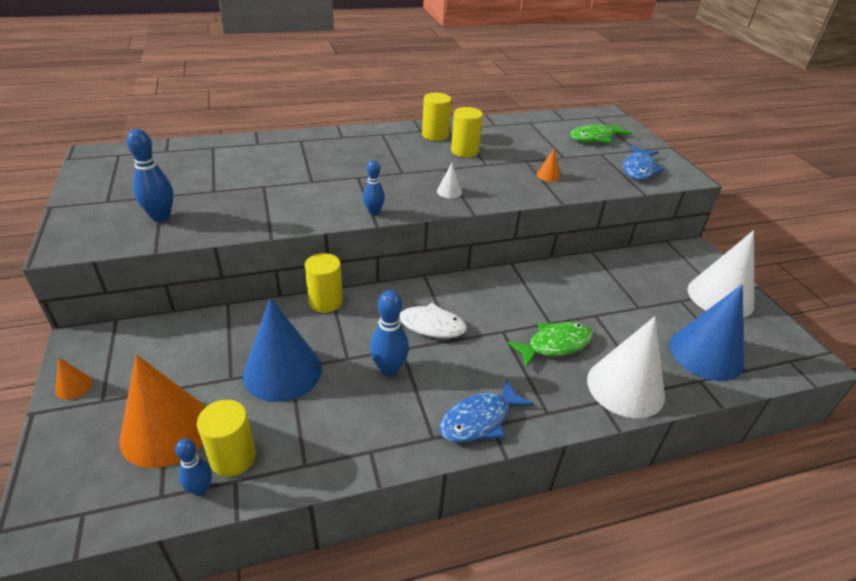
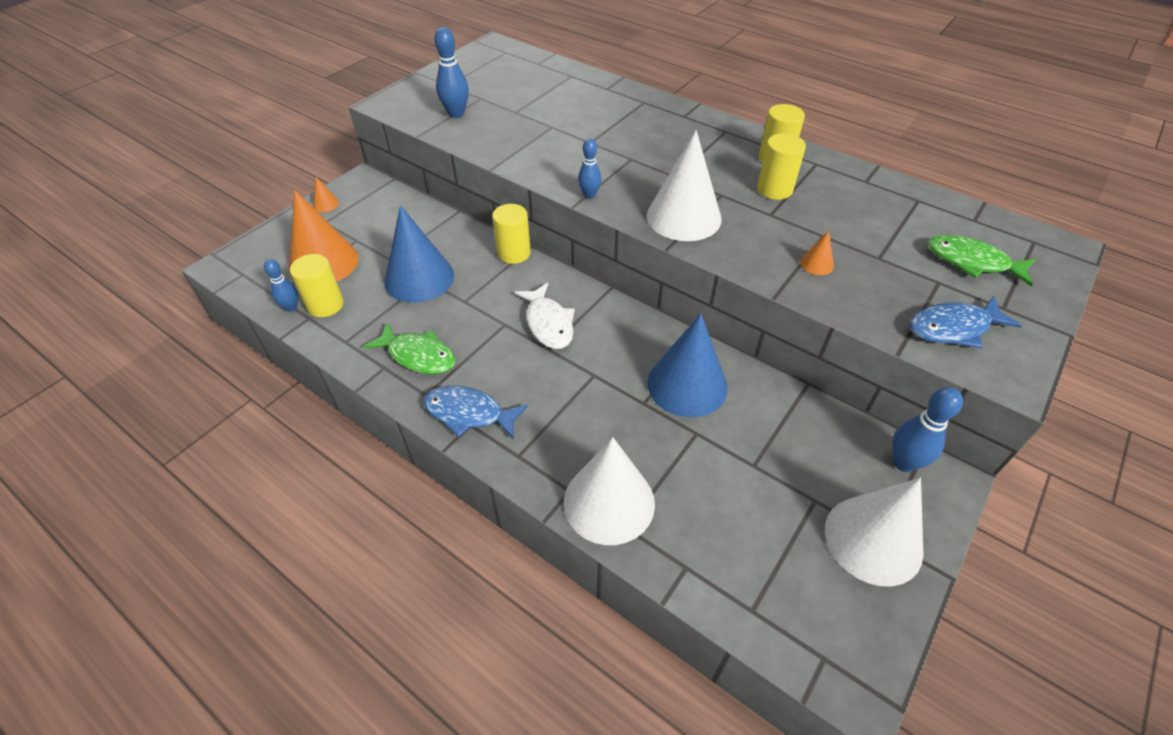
camera: 55 degrees right, 10 degrees up
(389, 369) = (474, 330): blue bowling pin -> blue bowling pin (904, 463)
(449, 191) = (683, 217): white cone -> white cone, size x2.44
(555, 345) = (614, 421): green fish -> green fish (418, 355)
(706, 353) = (739, 558): blue cone -> blue cone (687, 384)

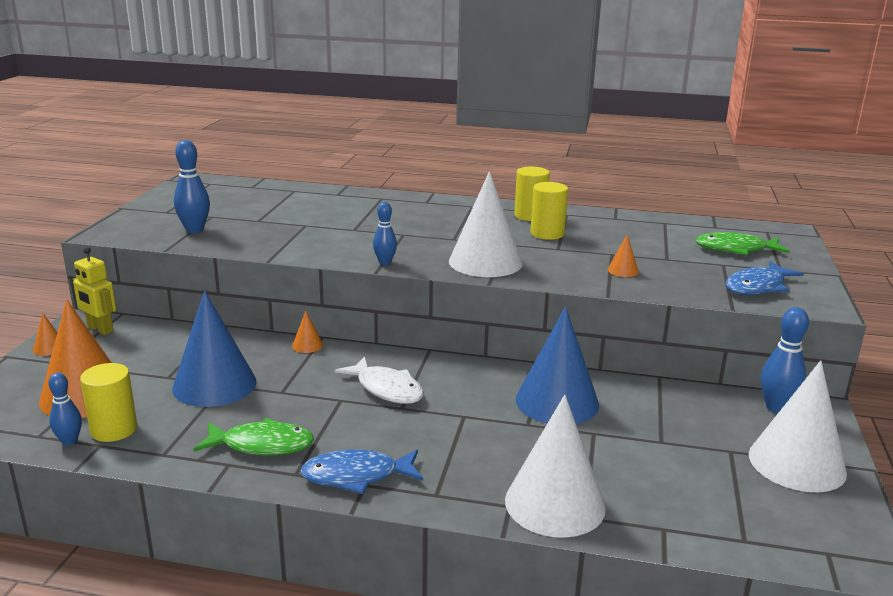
camera: 25 degrees left, 25 degrees down
(369, 193) = (100, 329): none -> yellow robot
(514, 253) = (307, 345): yellow cylinder -> orange cone

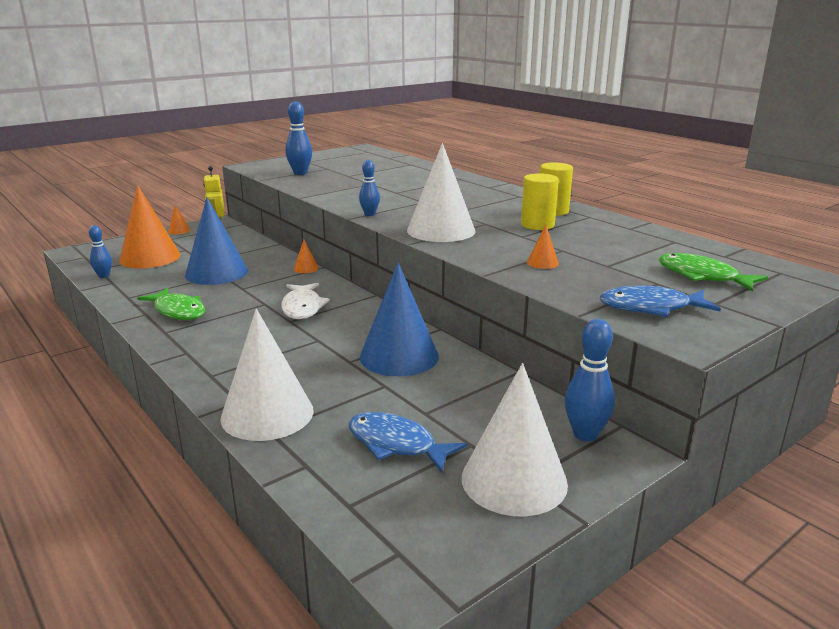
camera: 40 degrees right, 0 degrees up
(114, 429) = (131, 278): yellow cylinder -> none
(356, 476) = (191, 346): blue fish -> blue fish (396, 444)

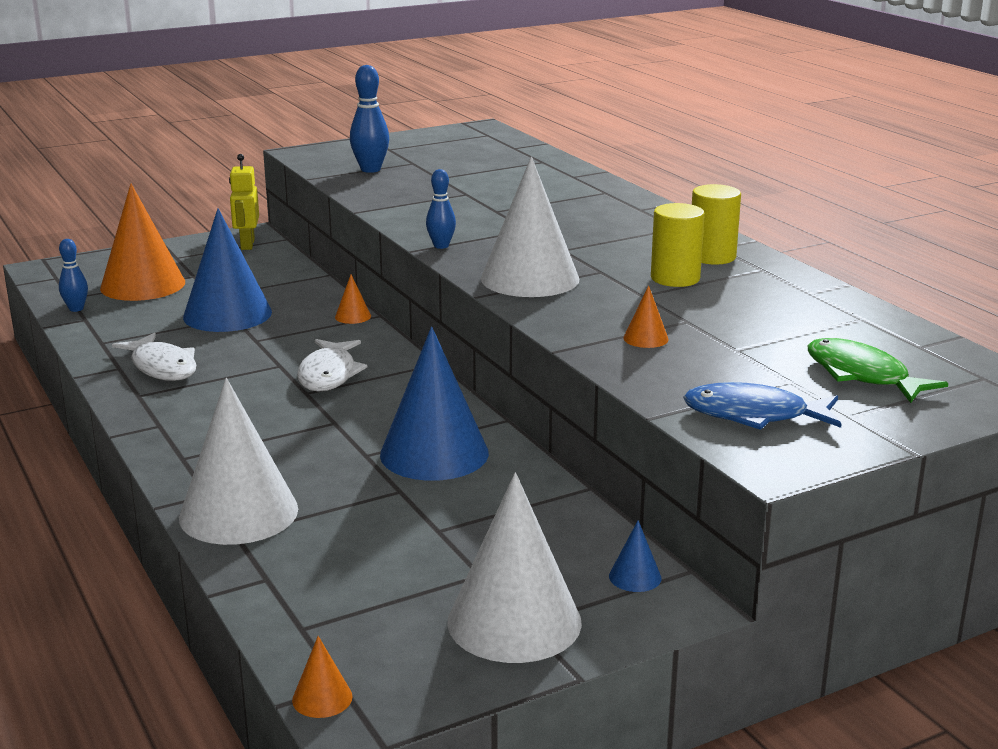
camera: 10 degrees right, 0 degrees up
(178, 311) = (162, 367): green fish -> white fish
(179, 230) = (192, 245): orange cone -> orange cone (322, 698)
(396, 444) = (386, 565): blue fish -> none
(585, 434) = (635, 577): blue bowling pin -> blue cone

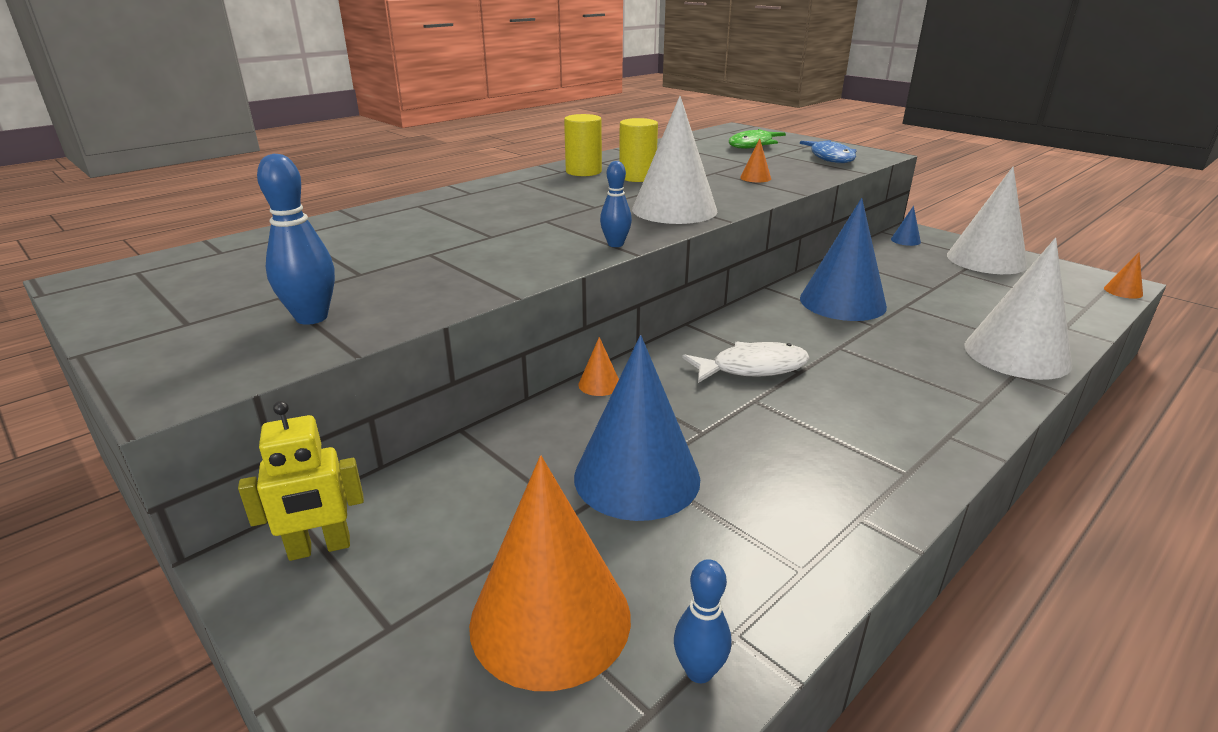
camera: 105 degrees left, 5 degrees up
(162, 367) = (827, 480): white fish -> none

